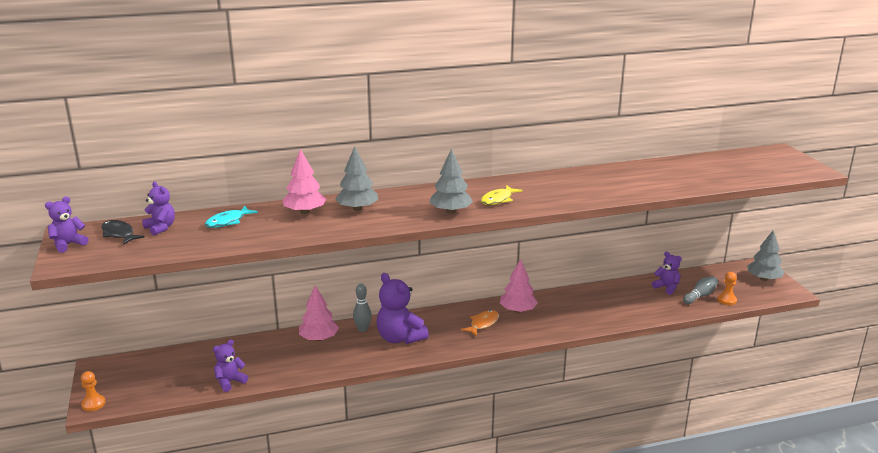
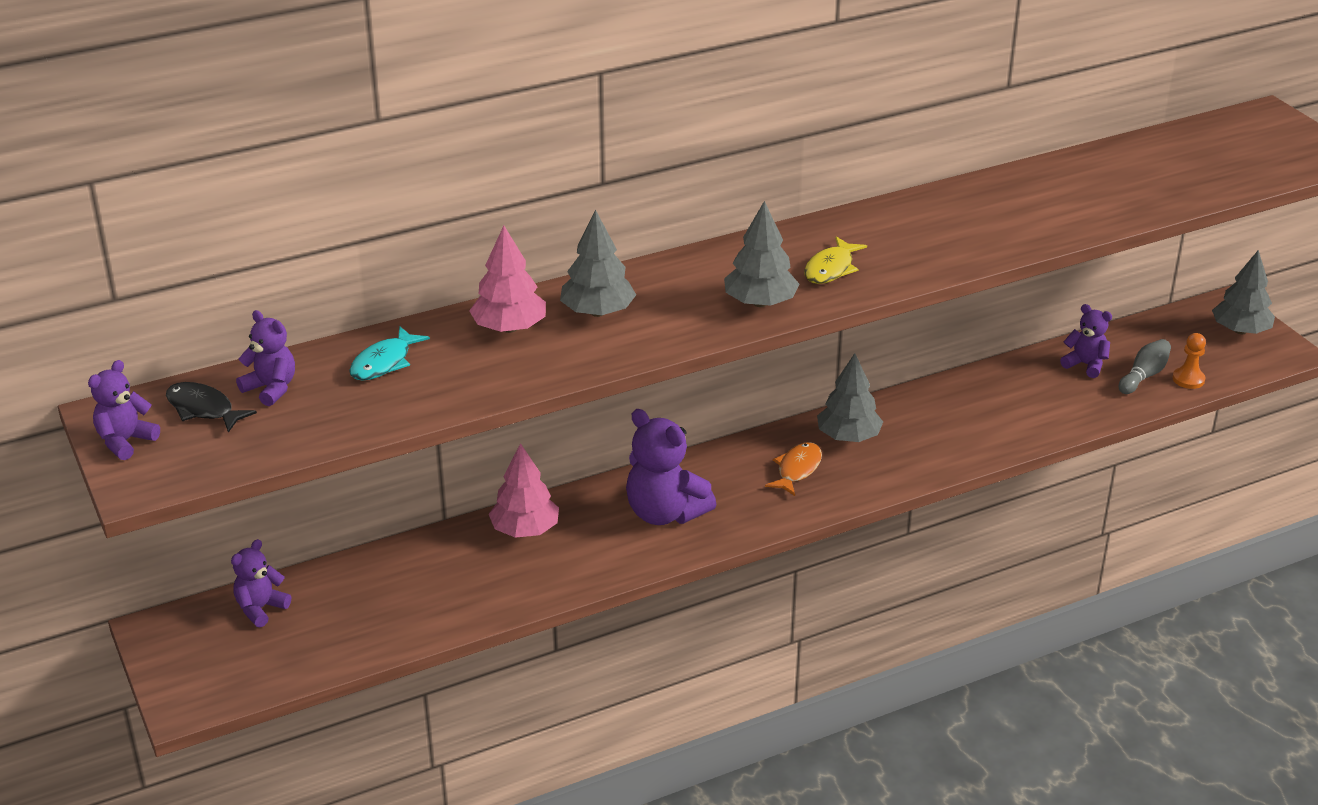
camera: 10 degrees left, 10 degrees up
(93, 404) = (184, 700): orange pawn -> none
(230, 382) = (404, 630): purple teddy bear -> purple teddy bear (260, 608)
(363, 329) = (594, 503): grey bowling pin -> none
(518, 310) = (848, 437): pink tree -> grey tree

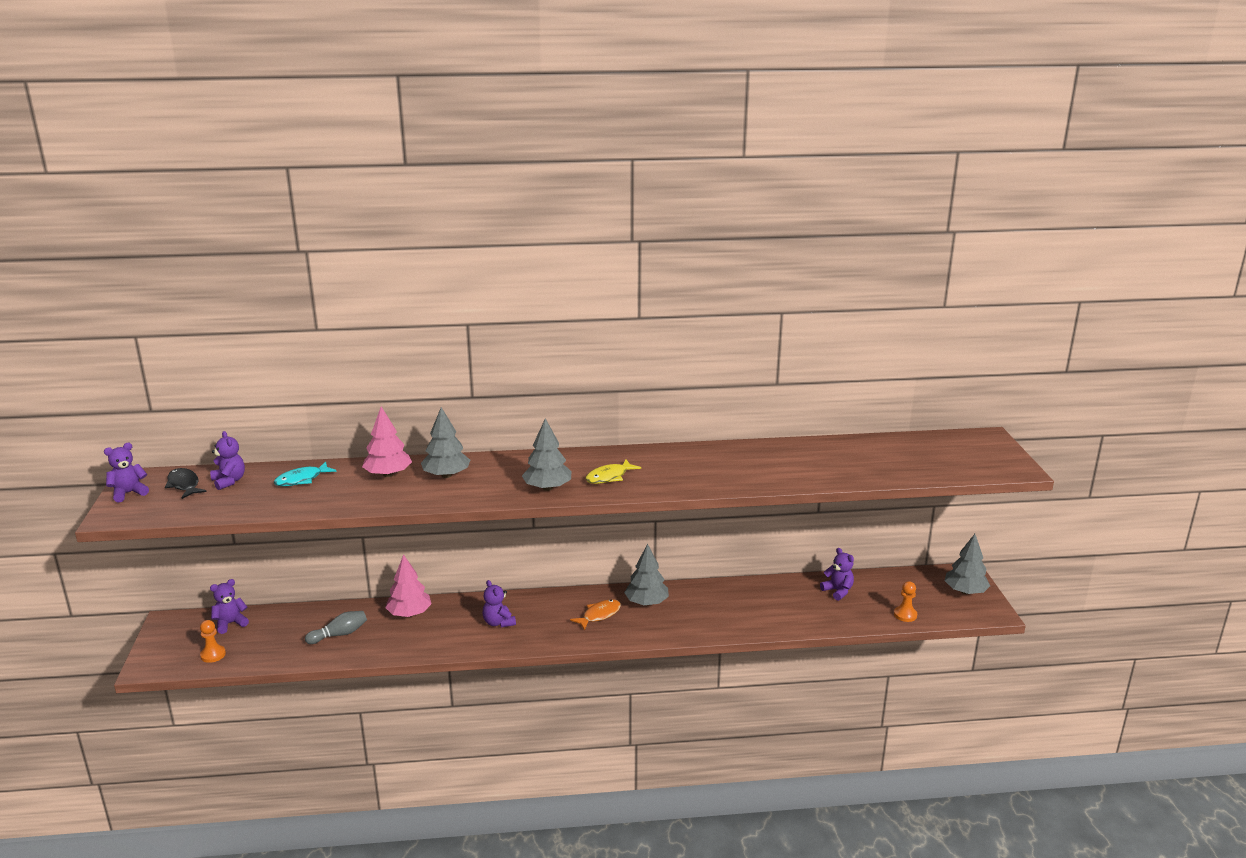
camera: 20 degrees right, 10 degrees down
(274, 662) = (213, 655): none -> orange pawn
(665, 513) = (498, 622): purple teddy bear -> purple teddy bear, size x0.58
(1143, 376) = (874, 606): grey bowling pin -> grey bowling pin (339, 634)

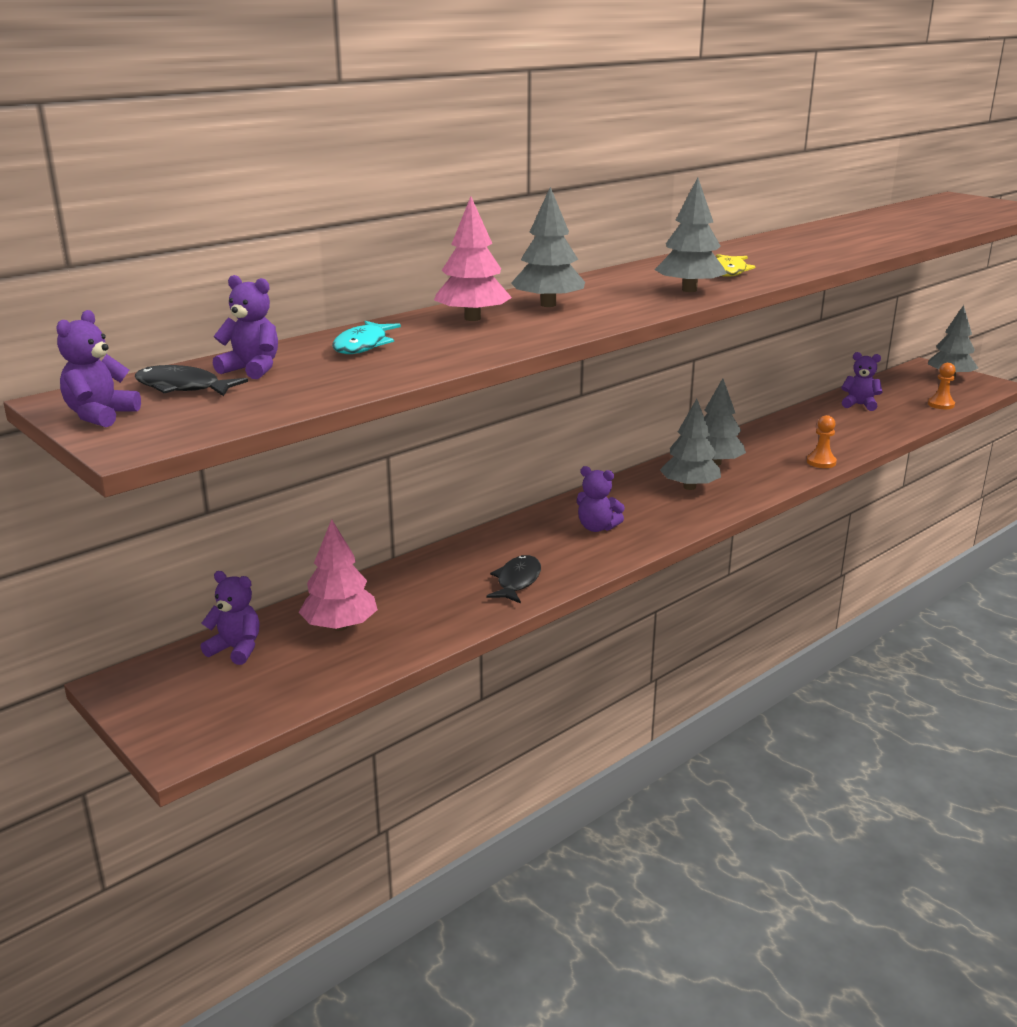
camera: 35 degrees left, 0 degrees up
(213, 655) = (271, 691): orange pawn -> orange pawn (821, 462)
(230, 623) = (236, 649): purple teddy bear -> purple teddy bear turned 90 degrees clockwise
(339, 634) = (421, 604): grey bowling pin -> none
(403, 641) = (517, 581): none -> black fish
(409, 614) = (476, 555): pink tree -> pink tree (340, 626)
(599, 615) = (689, 487): orange fish -> grey tree

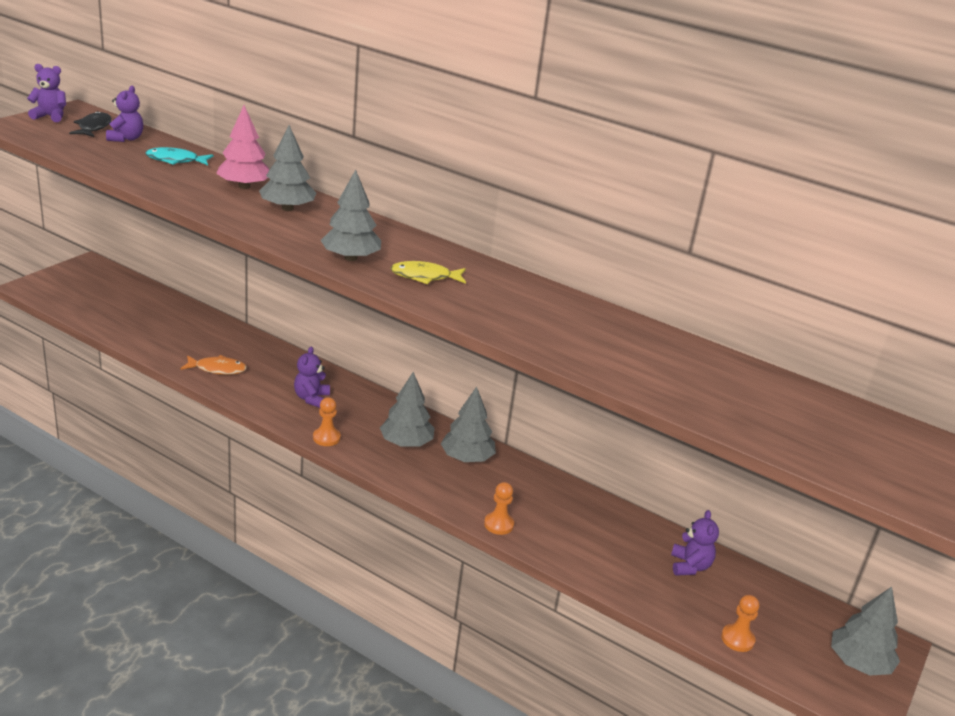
camera: 70 degrees right, 5 degrees up
(236, 649) = (124, 287): purple teddy bear -> none
(340, 626) = (152, 314): pink tree -> none
(517, 581) = (217, 369): black fish -> orange fish
(680, 525) = (326, 438): none -> orange pawn

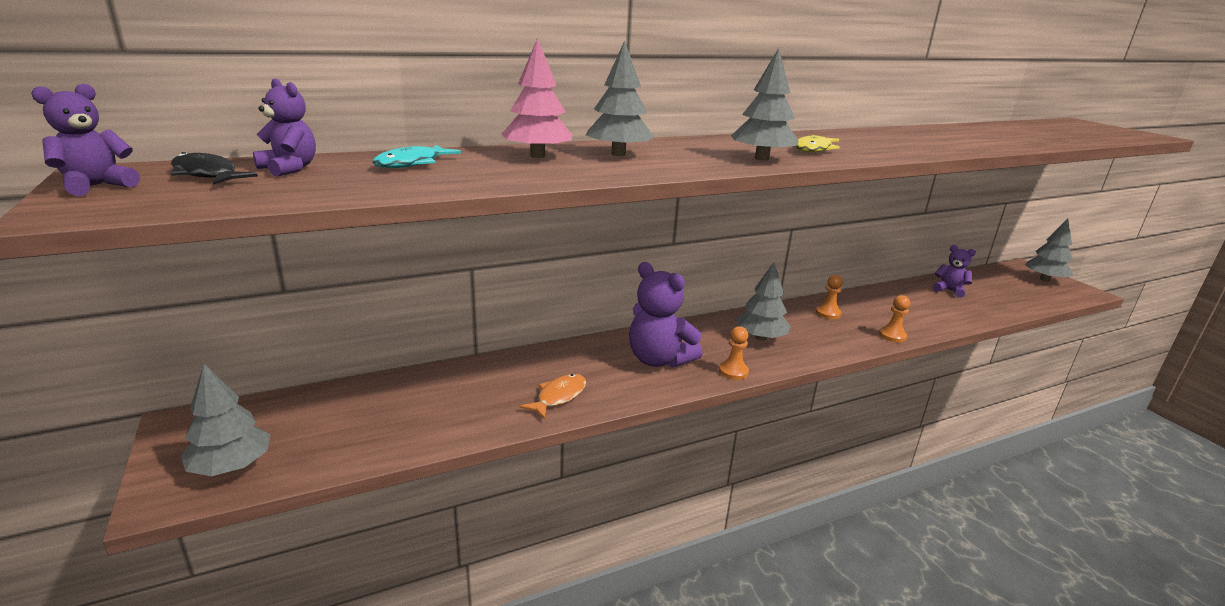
camera: 55 degrees left, 5 degrees down
(311, 398) = (659, 360): purple teddy bear -> purple teddy bear, size x1.73
(467, 458) = (794, 320): grey tree -> grey tree (231, 466)
(737, 639) = (1028, 302): orange pawn -> orange pawn (828, 313)

